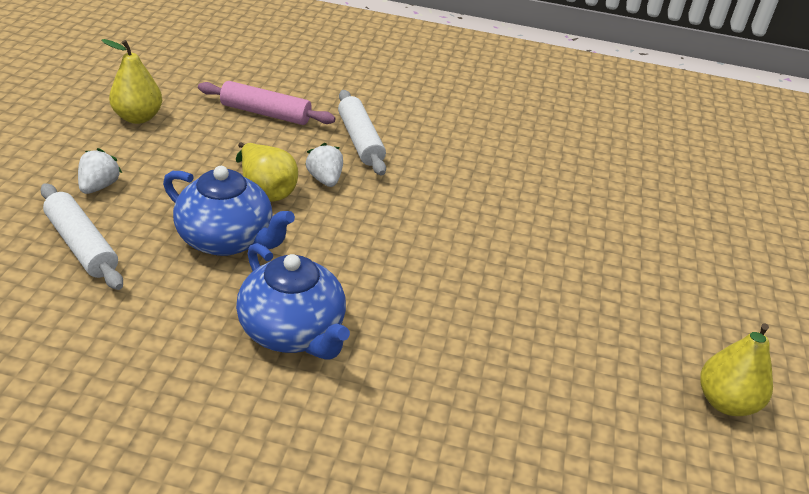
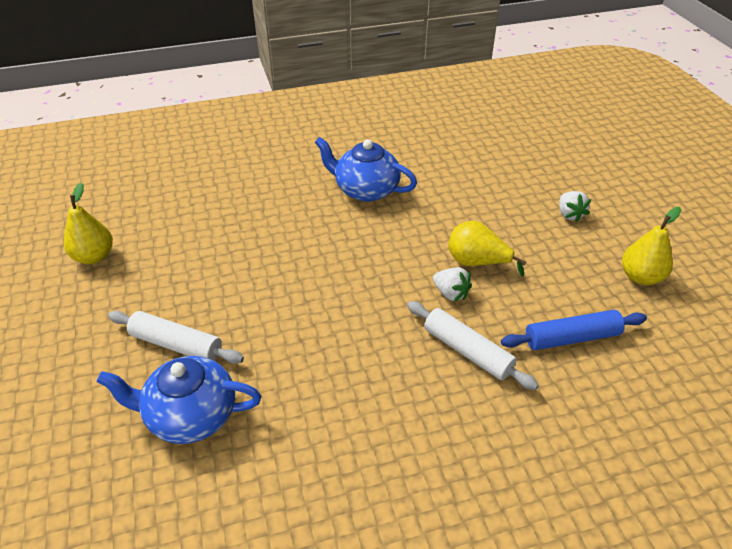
camera: 155 degrees right, 5 degrees up
(81, 245) = (521, 181): white rolling pin -> white rolling pin (177, 344)
(227, 239) = (456, 219): blue teapot -> blue teapot (190, 415)
(265, 113) = (571, 338): pink rolling pin -> blue rolling pin

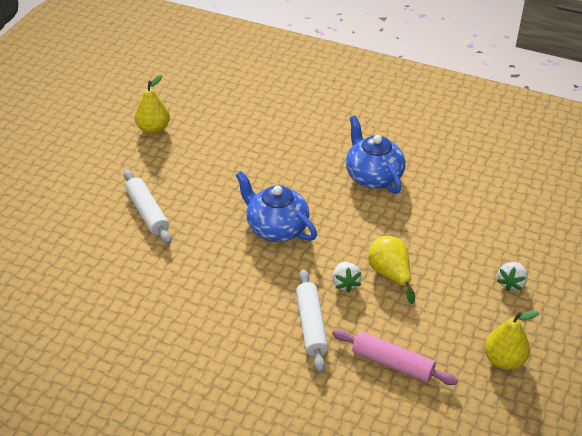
camera: 40 degrees right, 0 degrees up
(190, 415) = (117, 257): blue teapot -> blue teapot (276, 228)
(571, 338) = (392, 363): blue rolling pin -> pink rolling pin

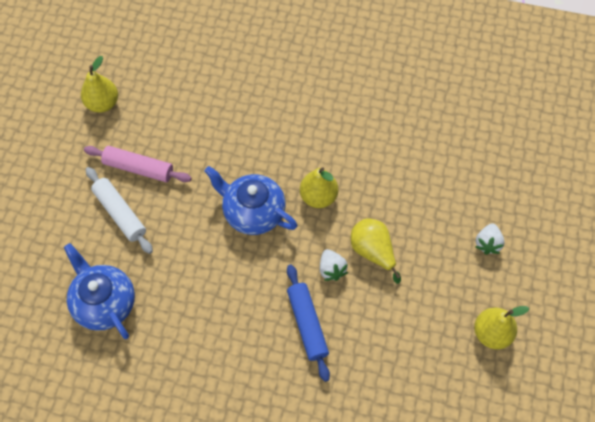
camera: 10 degrees left, 20 degrees up
(311, 325) = (307, 324): white rolling pin -> blue rolling pin
(344, 224) = (318, 197): none -> yellow pear
(373, 176) = (337, 132): blue teapot -> blue teapot (104, 302)
(392, 363) = (390, 355): pink rolling pin -> pink rolling pin (139, 168)

